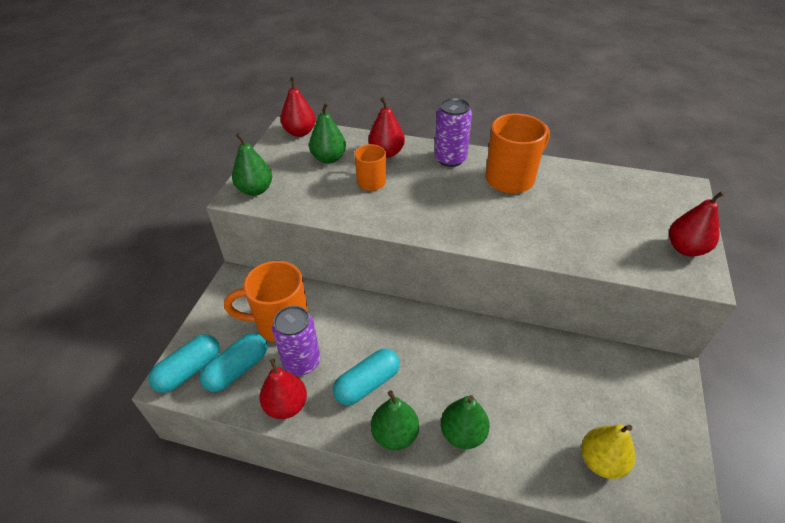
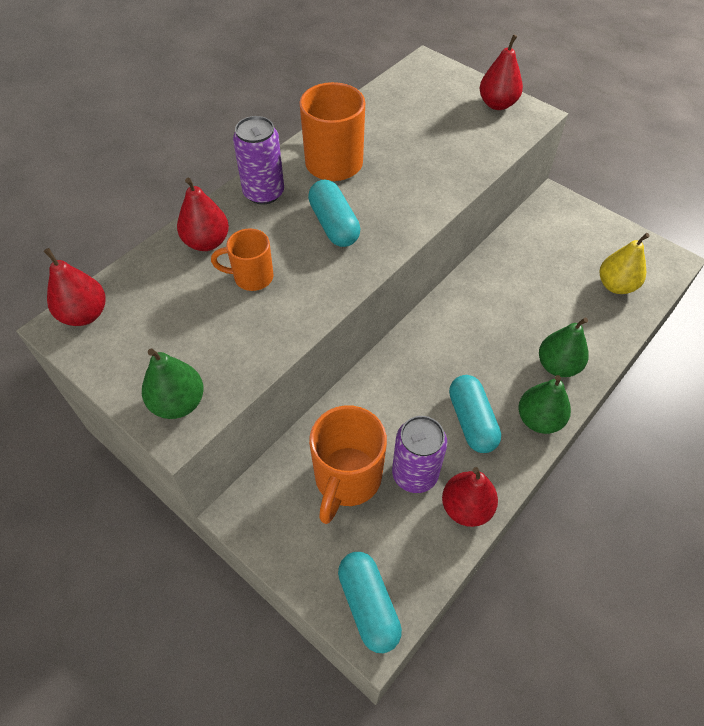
camera: 65 degrees left, 10 degrees up
(237, 369) = (393, 546): turquoise capsule -> turquoise capsule (334, 225)
(329, 158) = (172, 302): green pear -> none

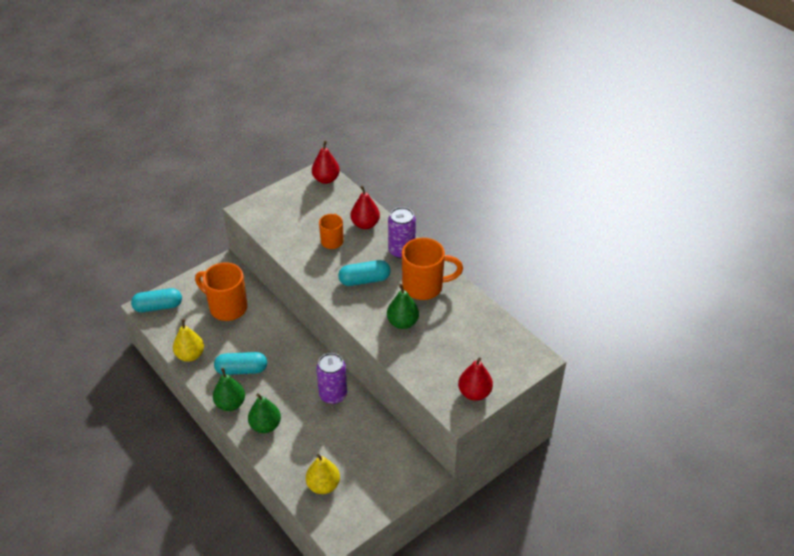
camera: 100 degrees right, 10 degrees down
(178, 403) = (259, 211): green pear -> green pear (402, 322)
(414, 474) = (218, 336): purple can -> purple can (333, 394)
(466, 507) = (190, 355): red pear -> yellow pear

